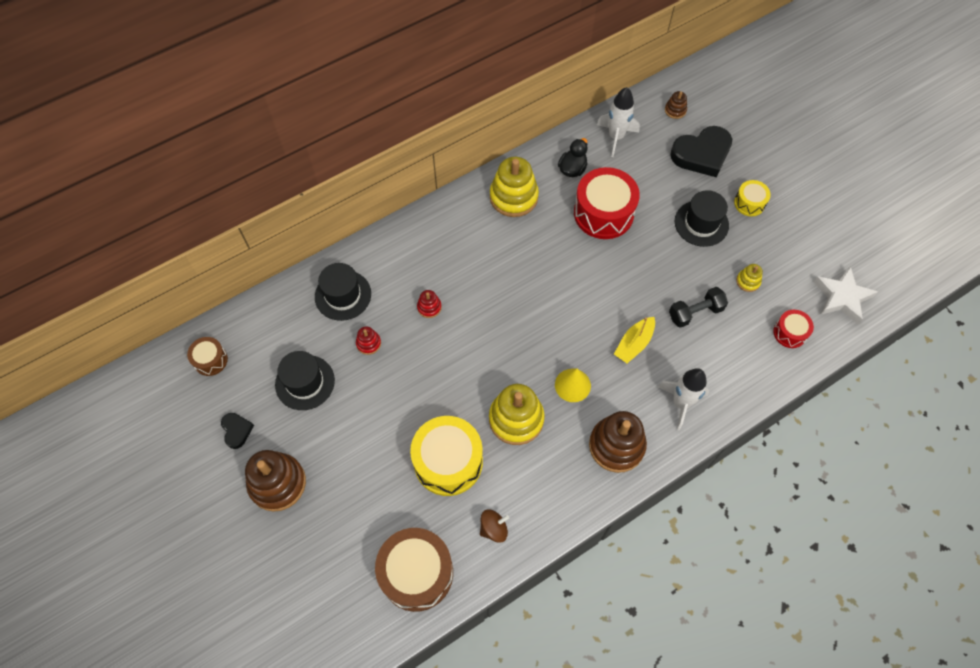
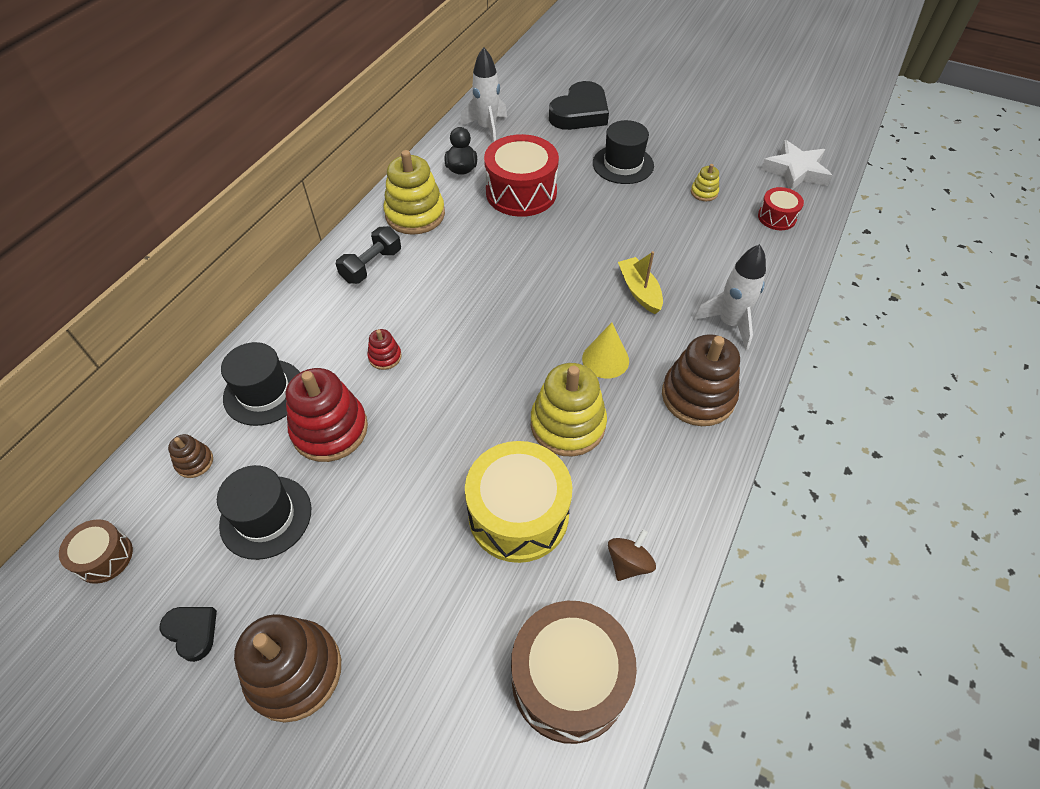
camera: 30 degrees left, 10 degrees down
(368, 343) = (330, 430): red stacking toy -> red stacking toy, size x2.13
(634, 344) = (639, 291): yellow boat -> yellow boat turned 150 degrees clockwise
(675, 110) = (529, 89): brown stacking toy -> brown stacking toy (194, 462)
(695, 312) = (677, 238): black dumbbell -> black dumbbell (371, 266)
(749, 203) = (653, 133): yellow drum -> none

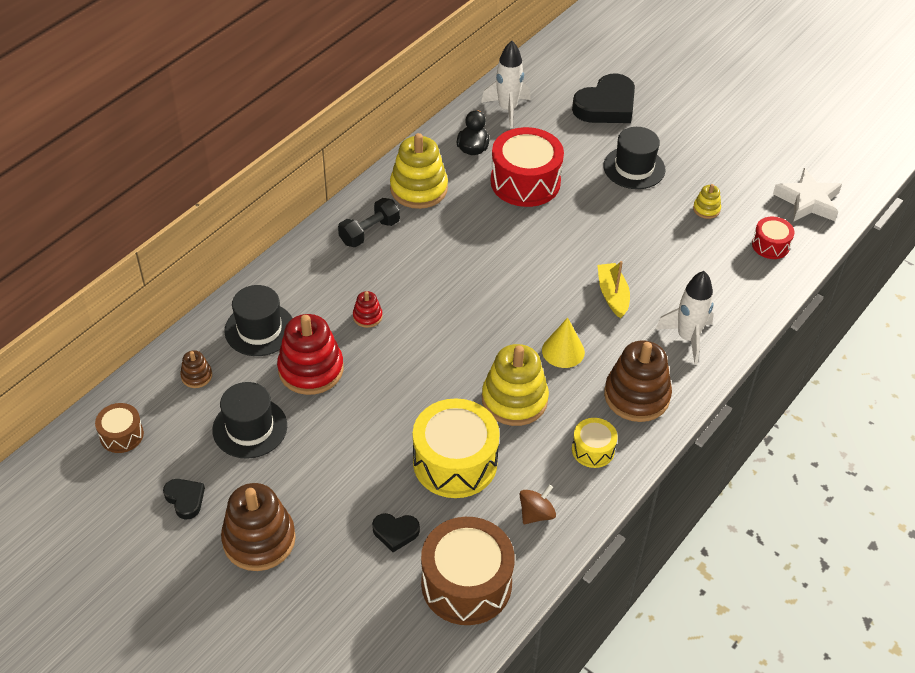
camera: 10 degrees right, 5 degrees down
(466, 624) = (395, 532): none -> black heart
(670, 468) = (593, 450): none -> yellow drum

